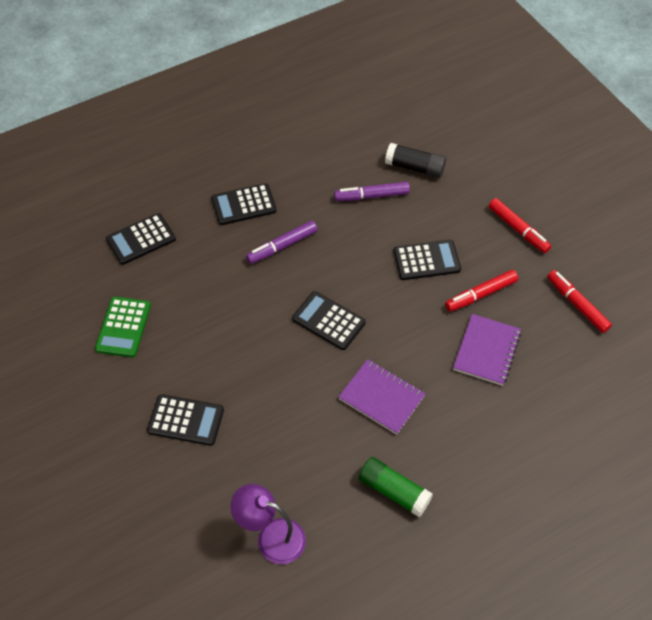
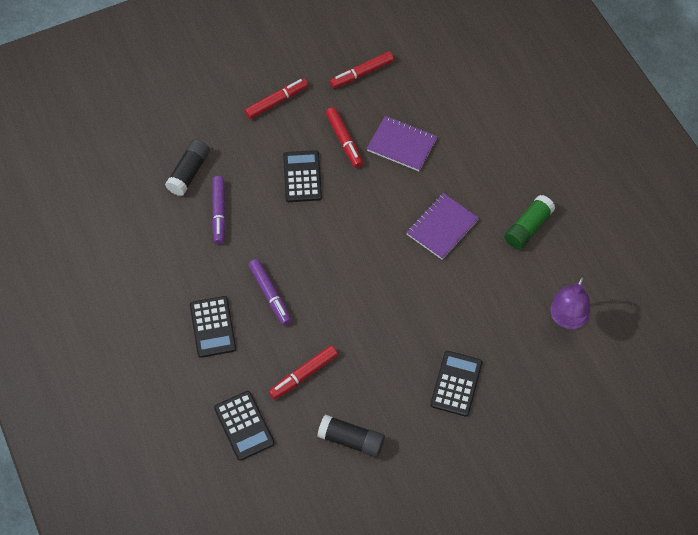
camera: 85 degrees left, 5 degrees up
(123, 327) = (351, 440): green calculator -> black glue stick
(194, 281) = (303, 375): none -> red marker
(328, 321) = (360, 261): black calculator -> none

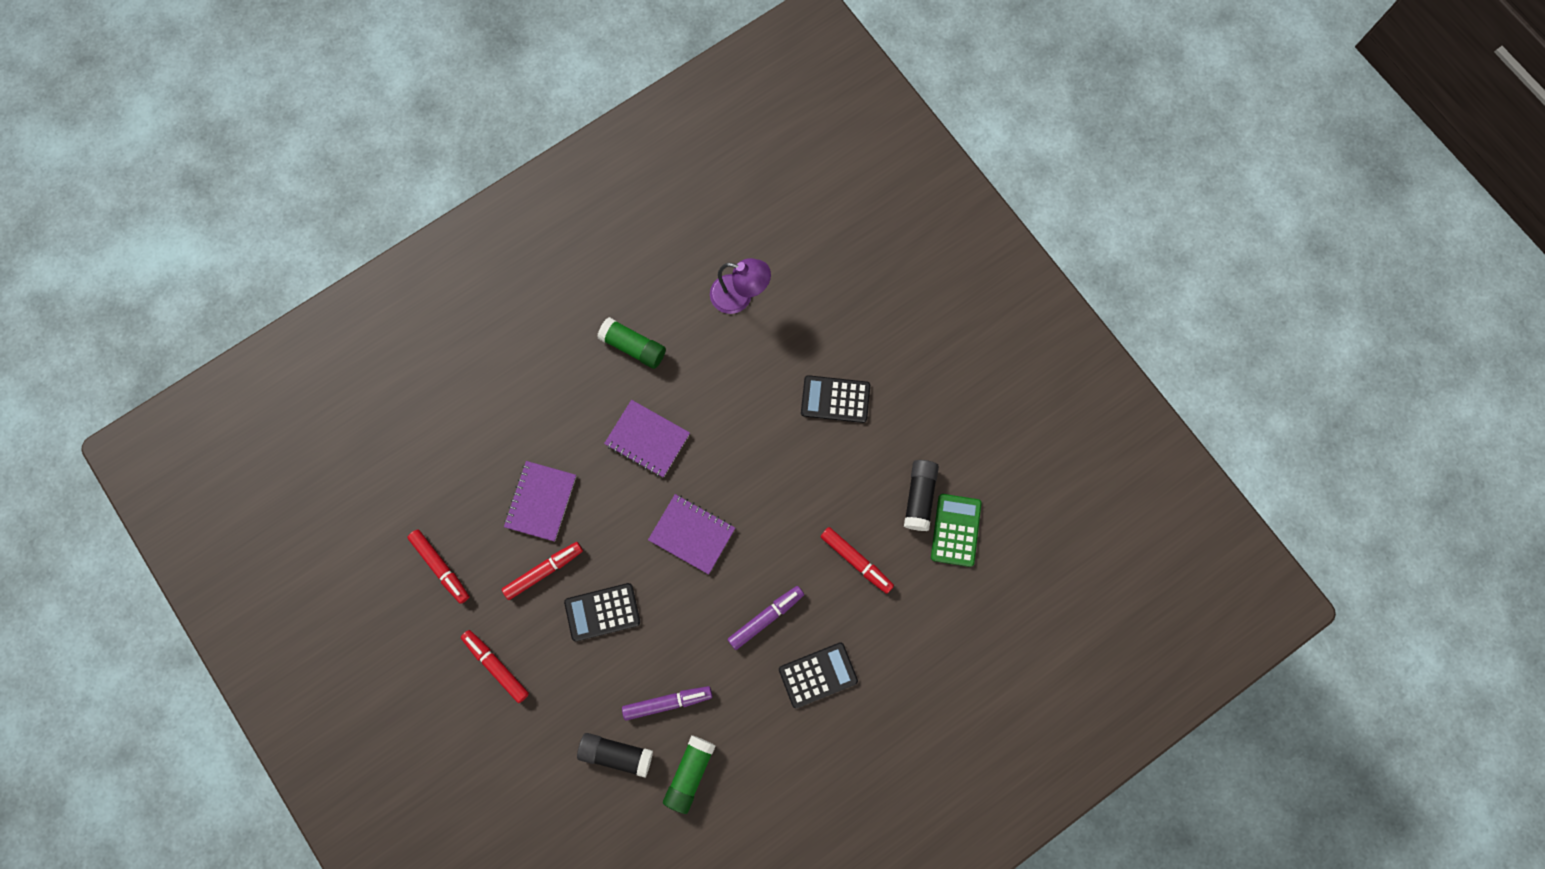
camera: 100 degrees left, 15 degrees up
(160, 221) = (690, 773): none -> green glue stick
(244, 426) = (927, 613): black calculator -> none
(314, 466) = (955, 530): none -> green calculator
(353, 249) = (692, 534): none -> purple notebook

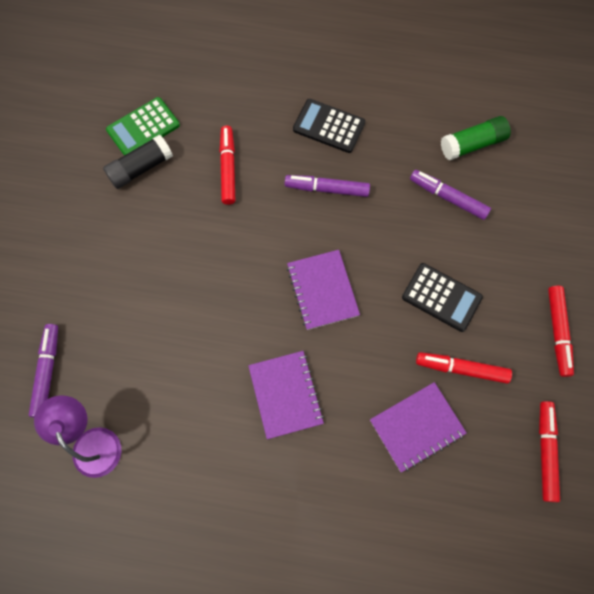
camera: 135 degrees left, 5 degrees down
(616, 754) = (513, 198): black glue stick -> none
(633, 347) = (220, 487): green glue stick -> none
(816, 306) = (47, 372): none -> purple marker
(835, 399) = (117, 286): black calculator -> none

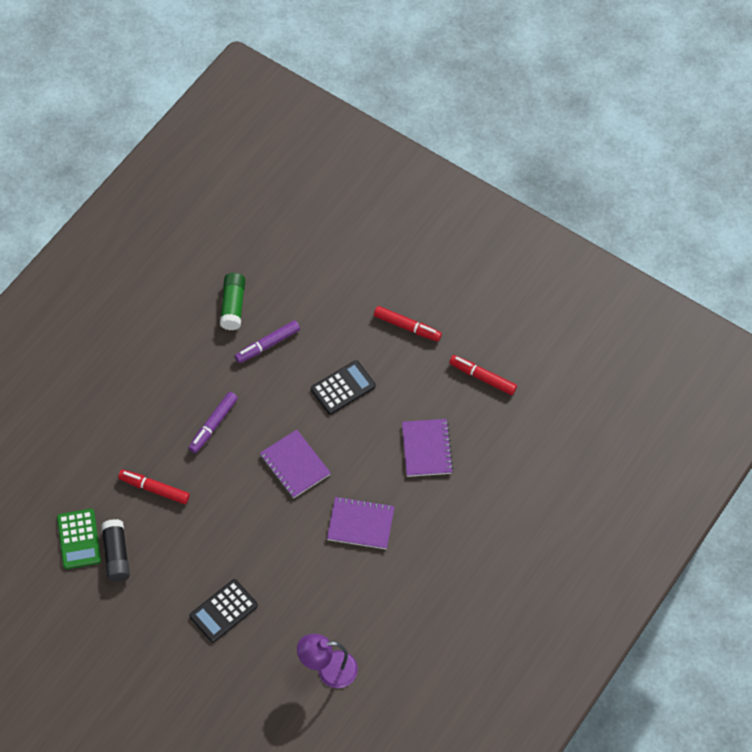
camera: 65 degrees left, 10 degrees down
(47, 372) = (257, 685): purple marker -> none
(322, 290) = (295, 465): purple notebook -> purple notebook turned 45 degrees clockwise
(329, 126) = (159, 399): black calculator -> black calculator (223, 611)
(461, 368) = (401, 401): red marker -> none

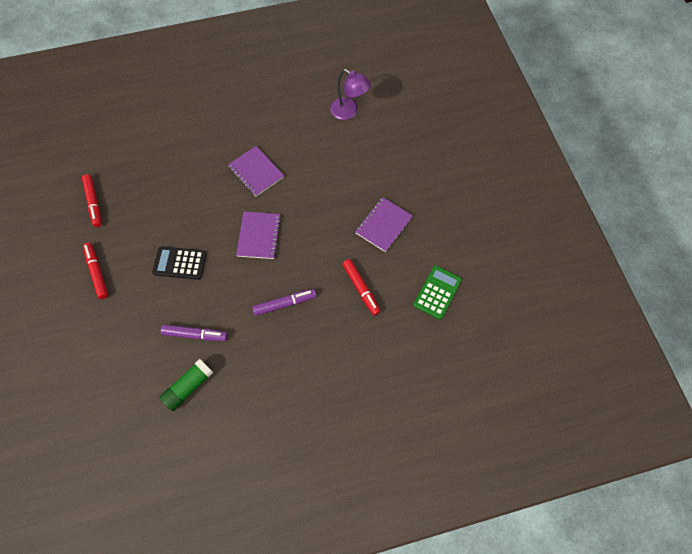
camera: 140 degrees left, 5 degrees up
(116, 555) = (420, 263): black glue stick -> none
(223, 611) = (380, 182): black calculator -> none
(427, 449) = (173, 186): purple notebook -> purple notebook (383, 225)

